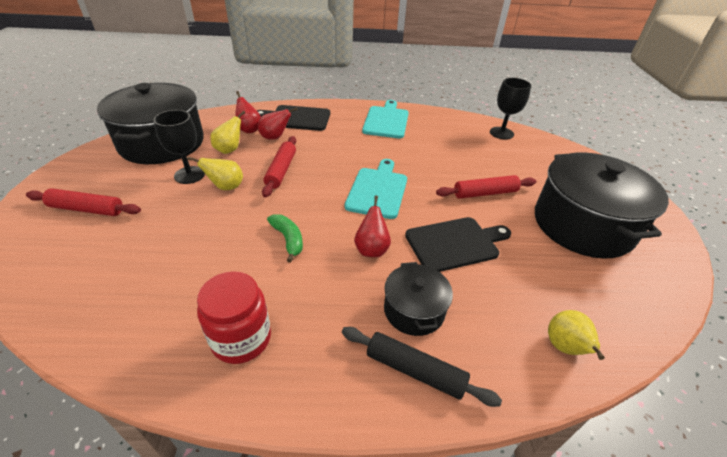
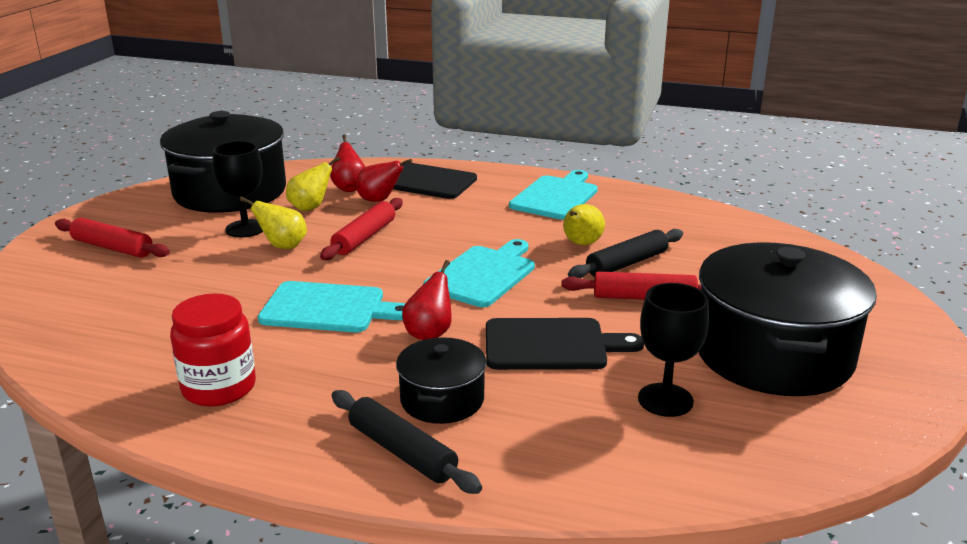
camera: 20 degrees right, 15 degrees down
(288, 239) = (328, 308): green banana -> turquoise cutting board
(459, 167) = (627, 263): none -> black rolling pin
(501, 133) = (735, 230): black goblet -> black goblet (665, 400)
(565, 348) = (621, 471): yellow pear -> yellow pear (581, 244)

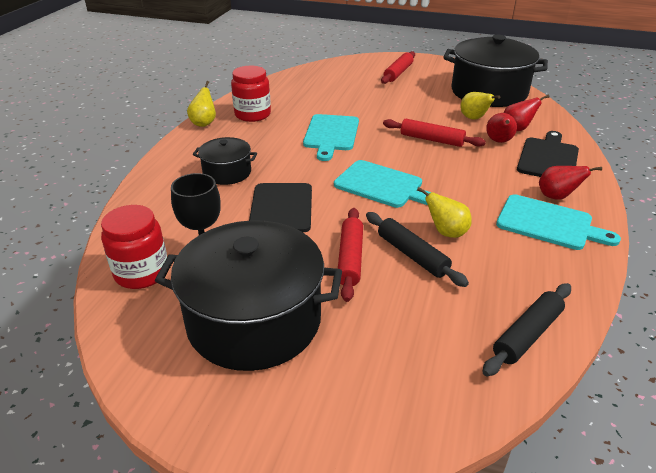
camera: 90 degrees right, 10 degrees up
(245, 229) = (433, 102): black goblet -> none
(283, 246) = (411, 115): yellow pear -> yellow pear (204, 123)
(402, 451) = (184, 163): black rolling pin -> black rolling pin (527, 335)
(429, 333) = (299, 167): red pear -> red pear (557, 197)
(725, 451) = (141, 273): none -> red jar

